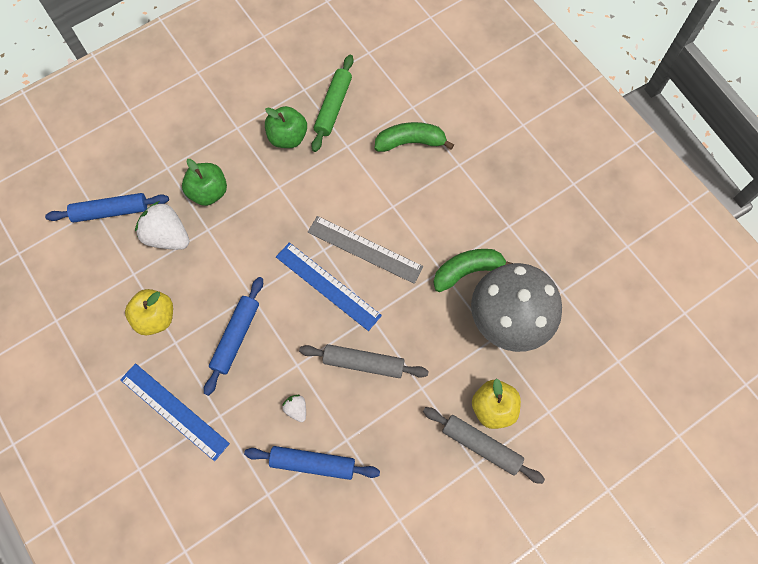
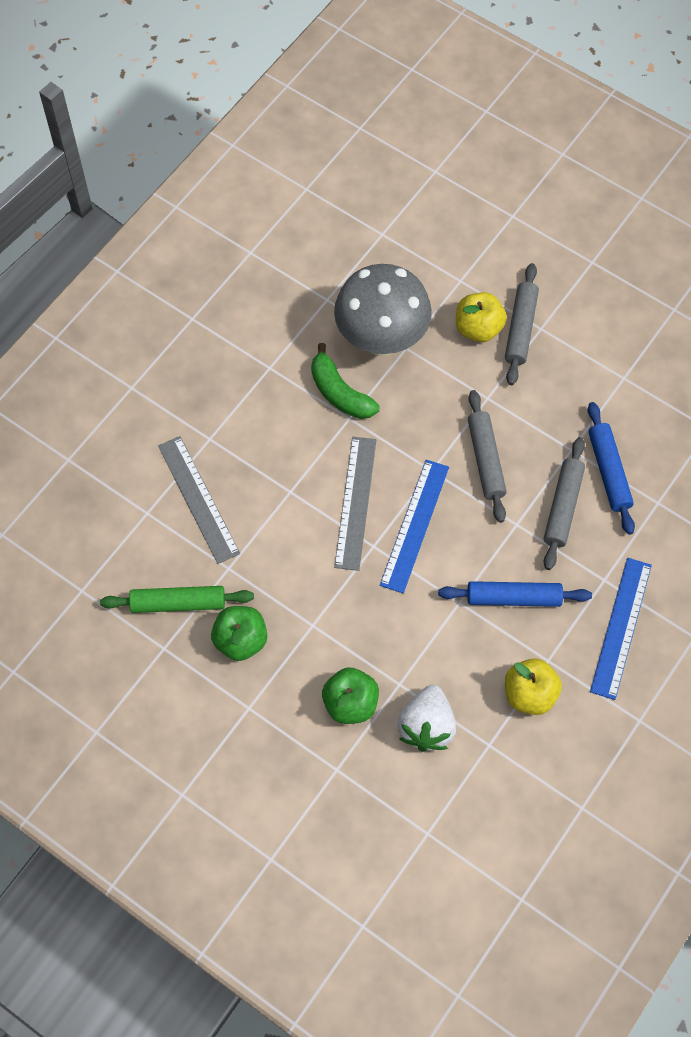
camera: 110 degrees left, 5 degrees down
(110, 211) = (421, 811): blue rolling pin -> none
(296, 409) = (562, 507): white strawberry -> grey rolling pin
(410, 142) = (198, 499): green banana -> grey ruler

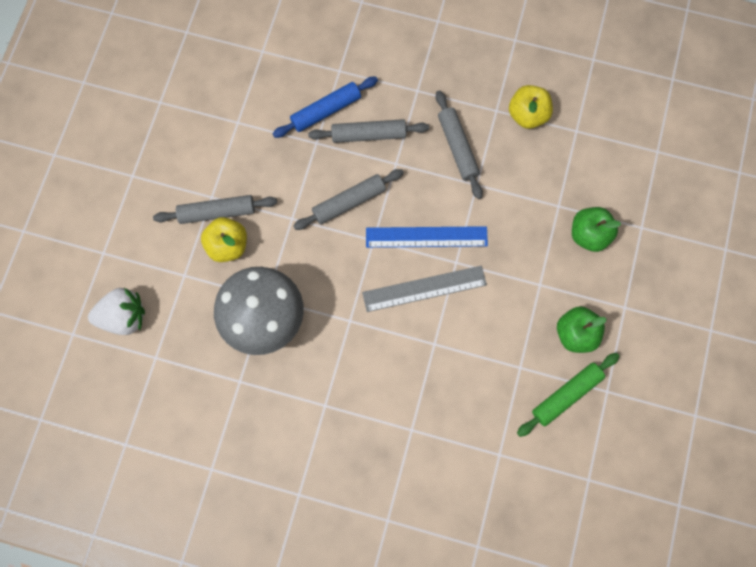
camera: 110 degrees left, 10 degrees up
(178, 603) = (566, 395): green rolling pin -> green rolling pin turned 75 degrees clockwise
(198, 499) = (470, 416): grey ruler -> none
(340, 392) = (328, 336): green banana -> none
(426, 726) = (582, 176): white strawberry -> white strawberry (124, 317)
(513, 598) = (458, 147): blue rolling pin -> grey rolling pin
(620, 627) = (450, 69): blue ruler -> none

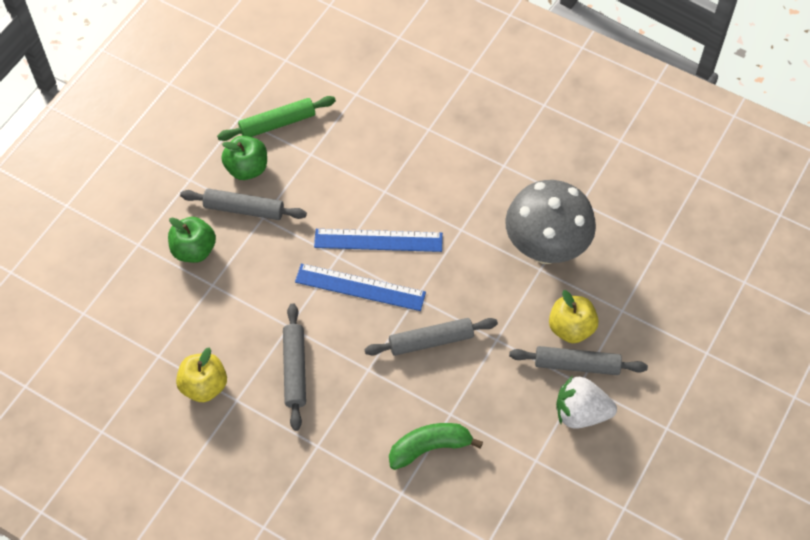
camera: 165 degrees left, 15 degrees down
(124, 317) = (690, 285): white strawberry -> white strawberry (581, 413)
(326, 111) = (429, 448): blue rolling pin -> green banana
(368, 135) = (389, 408): grey rolling pin -> grey rolling pin (244, 209)
(424, 288) = (378, 240): grey ruler -> blue ruler

